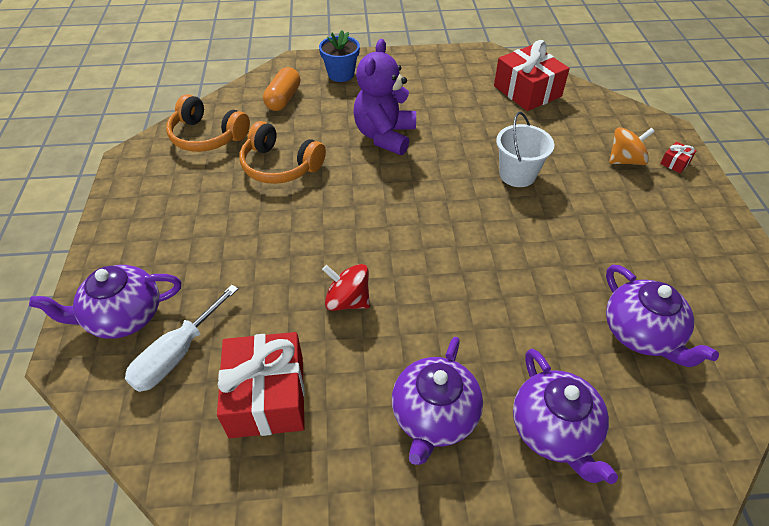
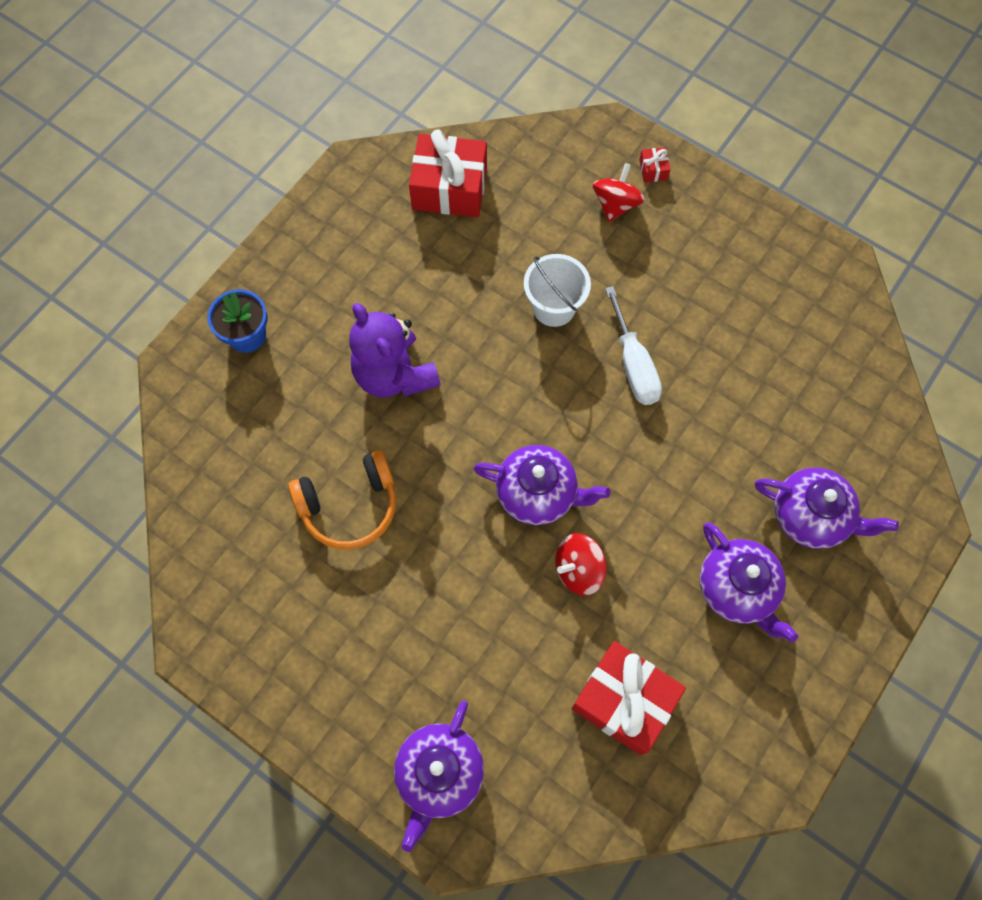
camera: 50 degrees left, 20 degrees up
(177, 354) = (523, 749): white screwdriver -> white screwdriver (633, 364)
(207, 136) = (231, 547): orange headphones -> none
(283, 99) = (236, 426): orange capsule -> none
(625, 160) = (615, 204): orange spinning top -> red spinning top
(641, 333) = (786, 379): purple teapot -> purple teapot (538, 493)

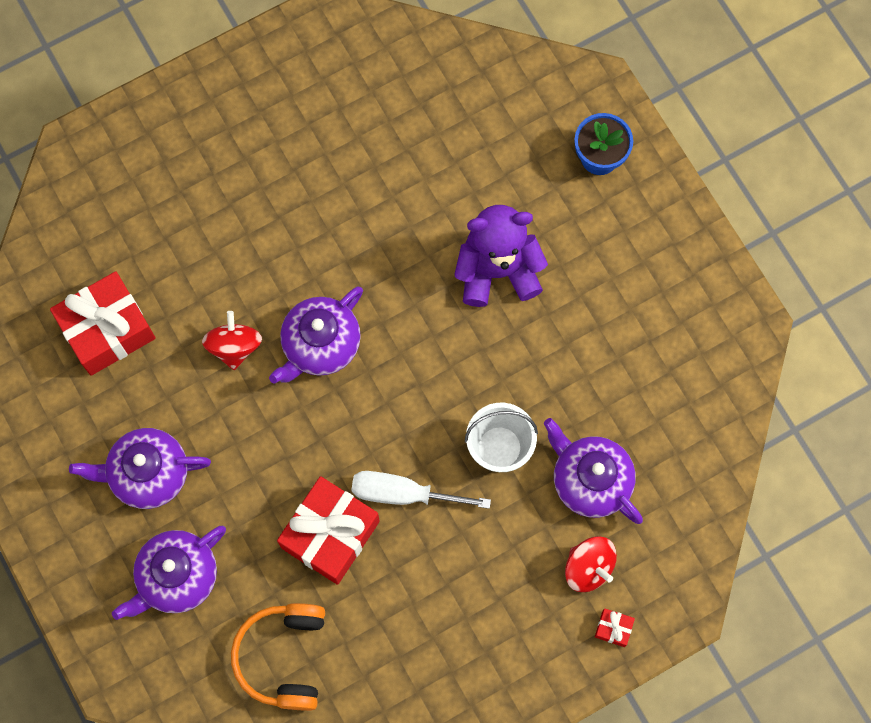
camera: 115 degrees right, 5 degrees up
(349, 505) = (388, 182): orange headphones -> orange headphones (284, 657)
(439, 774) = (129, 161): purple teapot -> purple teapot (590, 480)
(449, 188) = (682, 409): red gift -> red gift (330, 534)

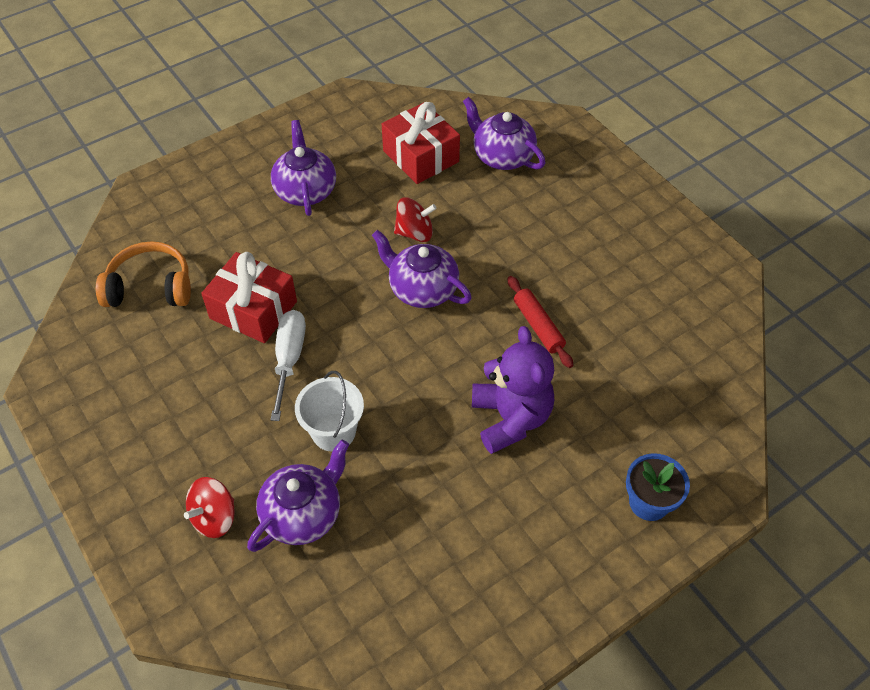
camera: 85 degrees right, 20 degrees down
(177, 577) = (221, 215): purple teapot -> purple teapot (502, 156)
(384, 227) = (538, 326): none -> red rolling pin
(613, 628) = (151, 544): red gift -> none

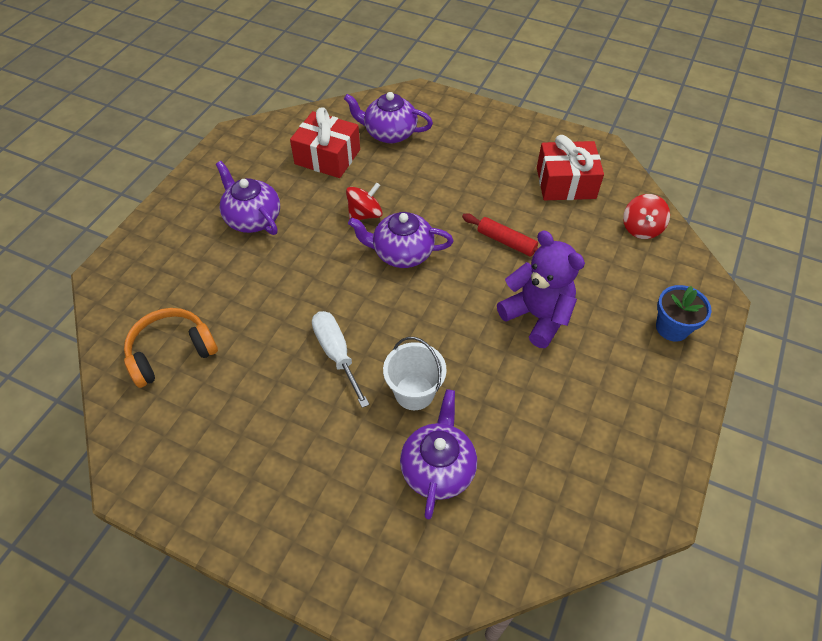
camera: 30 degrees left, 0 degrees up
(214, 517) = (368, 511): red spinning top -> red spinning top (641, 228)
(253, 310) = (277, 329): red gift -> red gift (565, 183)

